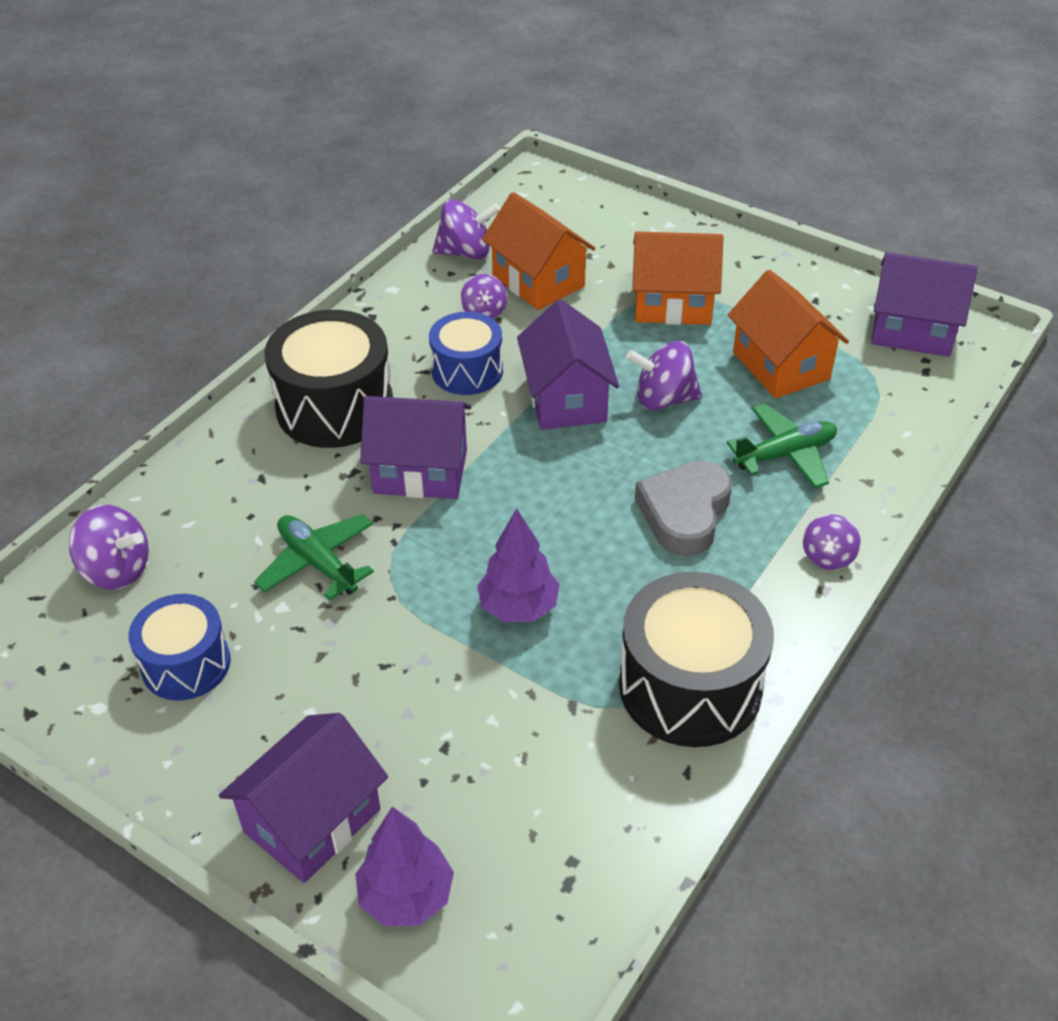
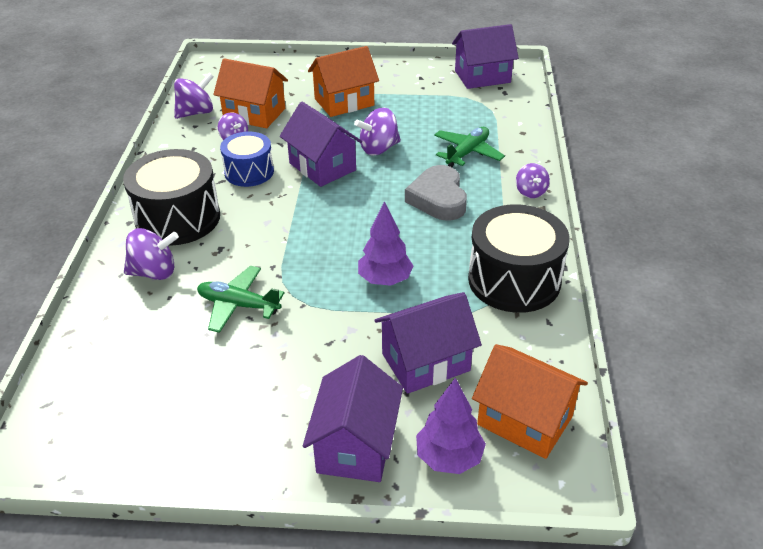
camera: 30 degrees left, 5 degrees down
(117, 570) = (97, 364): purple spinning top -> purple spinning top (154, 272)
(186, 664) = (194, 397): blue drum -> none
(420, 471) = (264, 233): purple house -> purple house (425, 362)
(781, 366) = (429, 113): orange house -> orange house (525, 420)

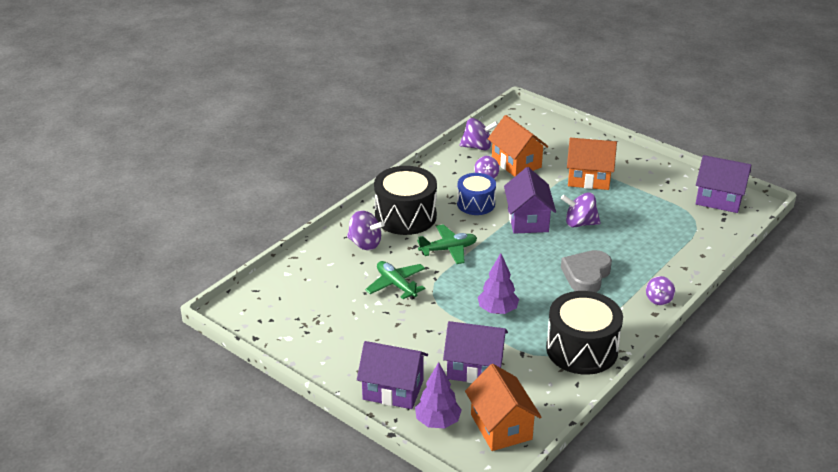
camera: 35 degrees right, 5 degrees down
(356, 445) = (393, 390): purple house -> purple house turned 60 degrees clockwise
(467, 153) = (642, 253): green plane -> green plane (448, 249)

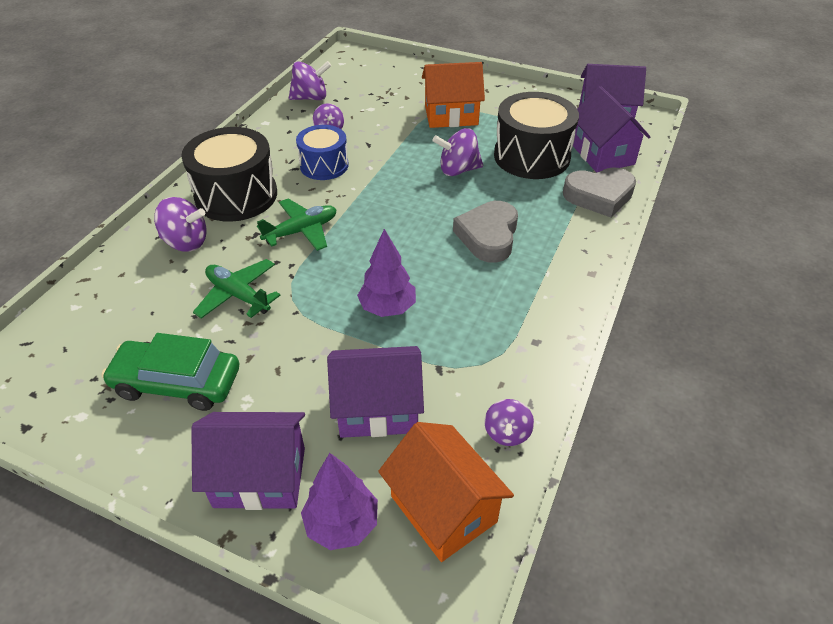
camera: 15 degrees left, 10 degrees up
(349, 330) = (177, 383): none -> green car
(516, 163) = (361, 110): orange house -> none
(528, 220) = (394, 176): purple house -> purple house (602, 154)
(582, 349) = (518, 345): black drum -> black drum (531, 156)
(659, 299) = (589, 253): purple spinning top -> purple spinning top (507, 433)
(685, 261) = (599, 196): none -> grey heart

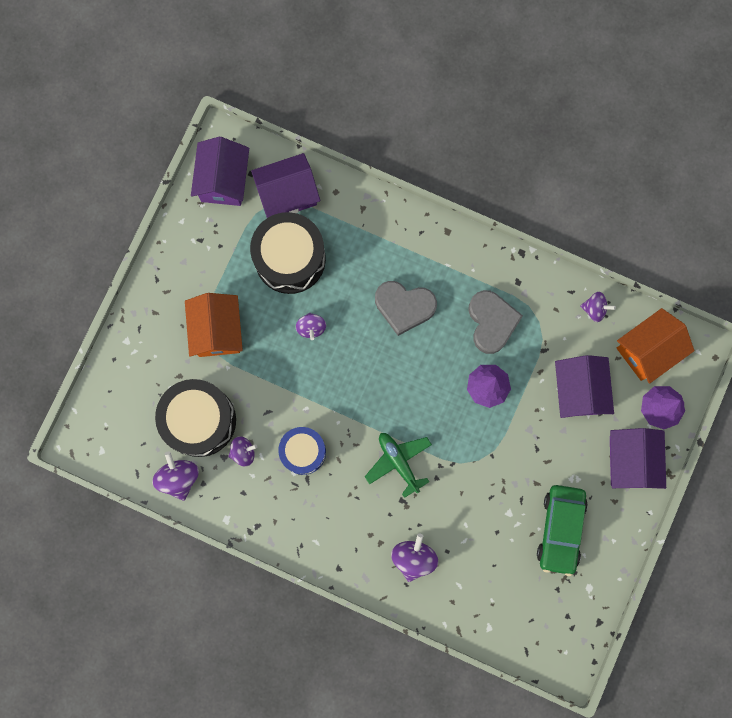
camera: 90 degrees left, 35 degrees up
(236, 195) = (349, 527): black drum -> black drum (200, 420)
(238, 295) = (475, 502): green plane -> none
(458, 170) = (311, 327): purple spinning top -> purple spinning top, size x0.66
(599, 196) = (350, 208): grey heart -> grey heart (491, 322)

